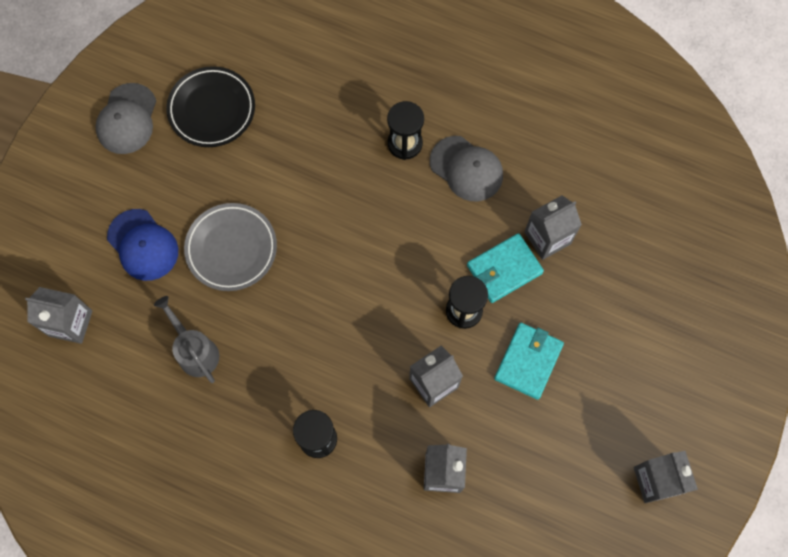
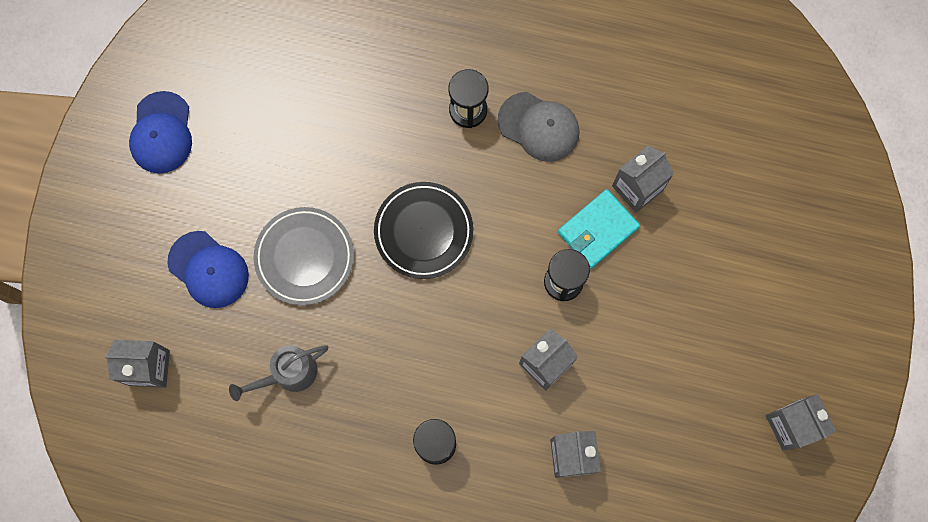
camera: 10 degrees left, 5 degrees up
(127, 119) = (161, 133): grey cap -> blue cap
(195, 351) = (288, 374): grey watering can -> grey watering can turned 75 degrees counterclockwise
(212, 109) = (252, 107): black plate -> black plate (423, 231)
(528, 361) = (639, 324): turquoise wallet -> none

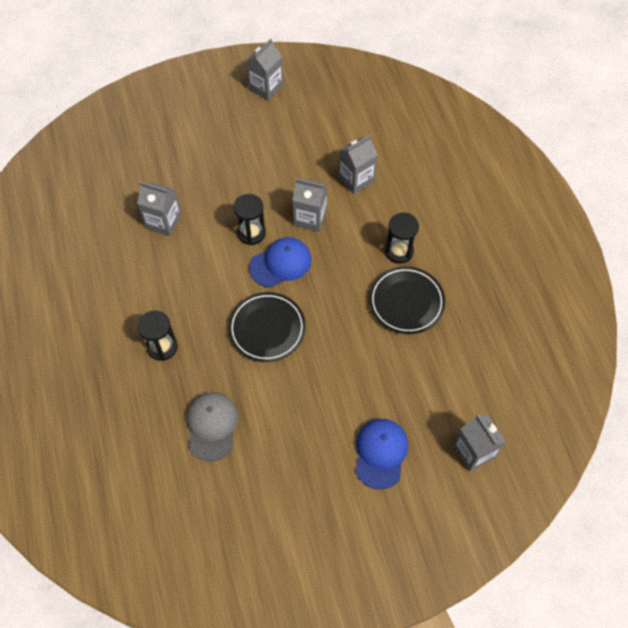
camera: 120 degrees left, 15 degrees down
(161, 133) = (300, 554): blue cap -> blue cap (280, 263)
(288, 374) = (415, 359): grey watering can -> none
(304, 257) = (331, 394): grey plate -> none
(363, 409) = (406, 302): none -> black plate
(539, 127) = (151, 297): grey cap -> grey cap (212, 426)
(598, 230) = (205, 230): turquoise wallet -> none

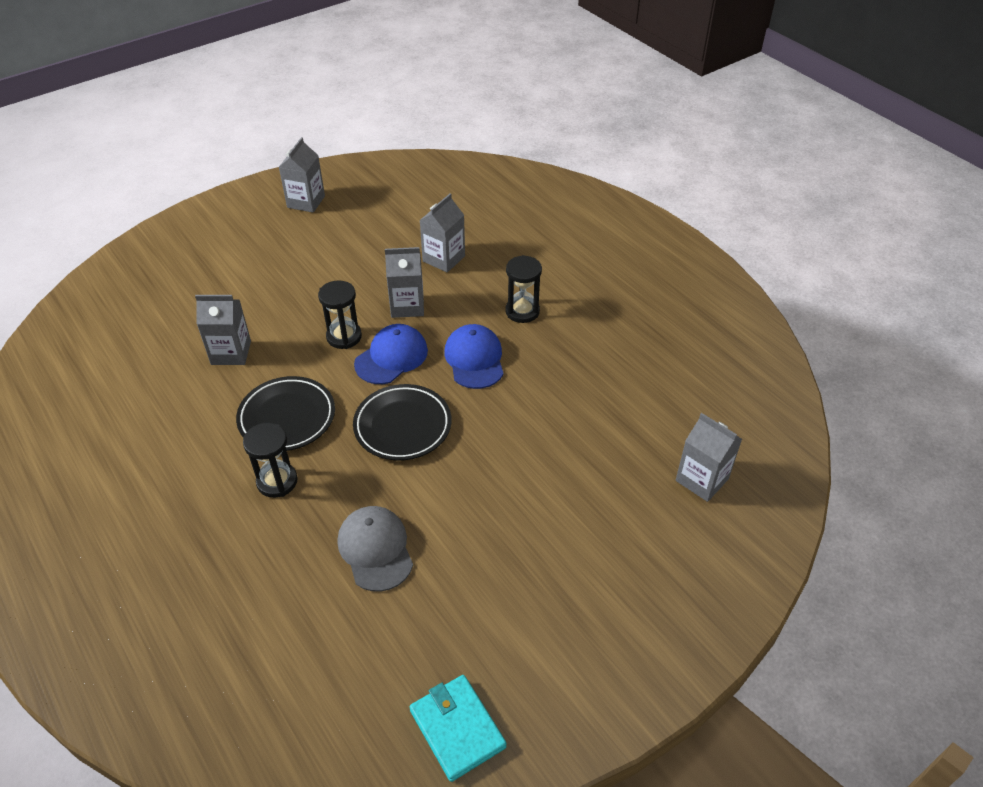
camera: 20 degrees left, 15 degrees down
(218, 580) = (457, 729): none -> turquoise wallet
(380, 453) = (597, 514): blue cap -> blue cap (474, 359)
(406, 302) = (553, 356): black plate -> black plate (287, 417)

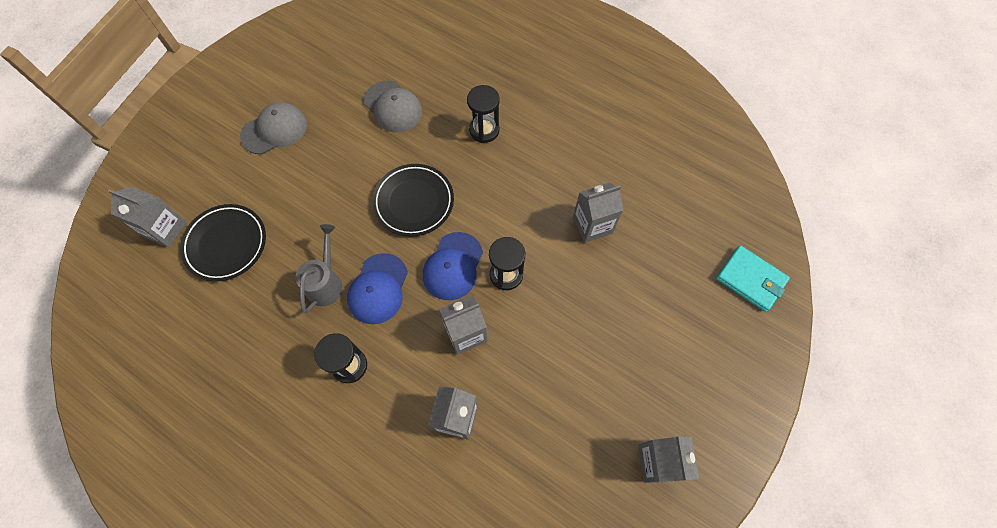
camera: 160 degrees right, 20 degrees up
(287, 417) = (507, 180): black plate -> black plate (226, 244)
(457, 729) = (307, 32): turquoise wallet -> turquoise wallet (750, 279)
(474, 359) = (378, 289): blue cap -> blue cap turned 45 degrees clockwise
(525, 378) = (326, 282): none -> grey watering can
(547, 566) = (274, 130): none -> grey cap

